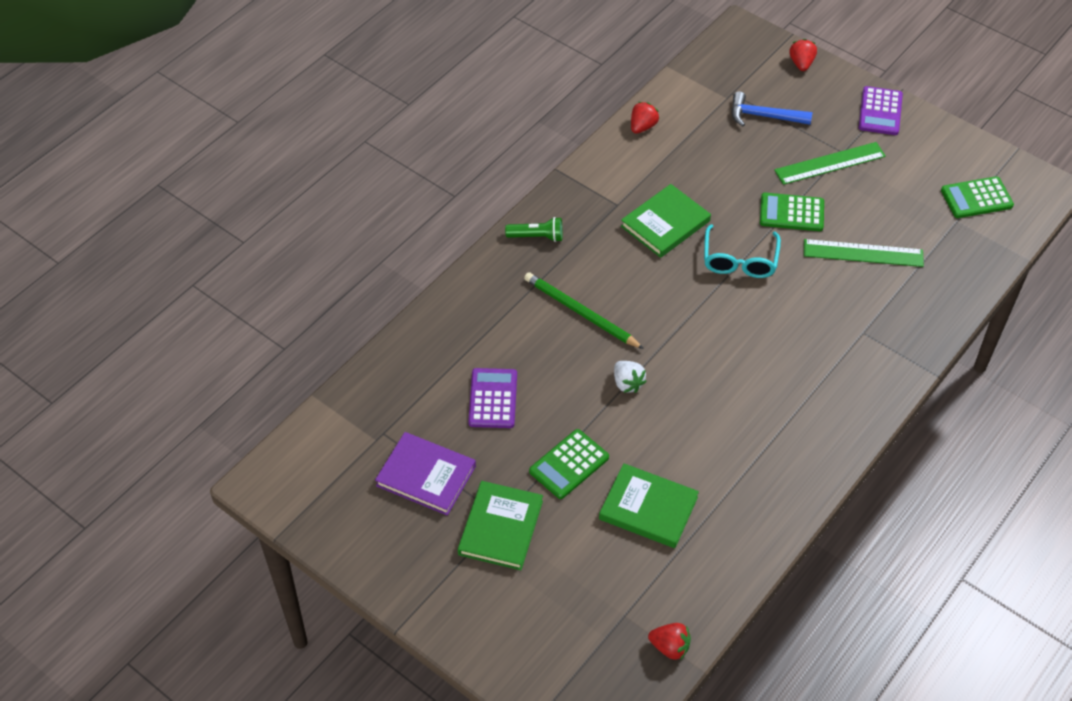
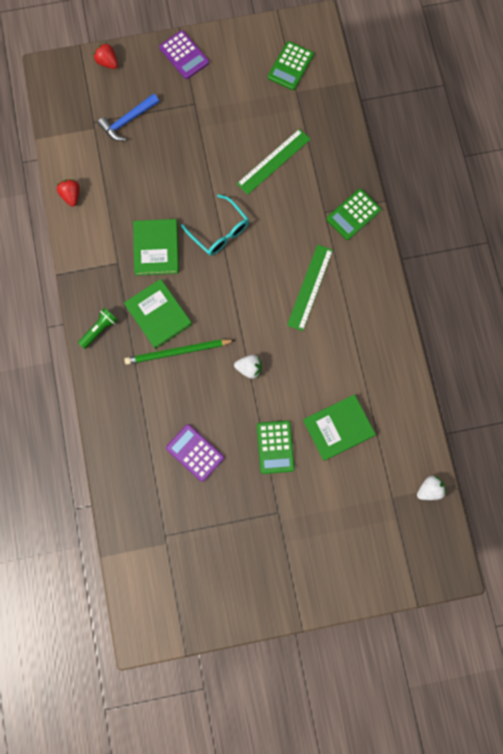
camera: 50 degrees left, 25 degrees up
(426, 476) = (215, 534): purple book -> none
(501, 528) = (284, 519): green book -> green book (158, 314)
(670, 647) = (429, 489): red strawberry -> white strawberry
(791, 213) = (212, 172): green calculator -> green calculator (353, 214)
(830, 163) = (196, 118): green ruler -> green ruler (310, 287)

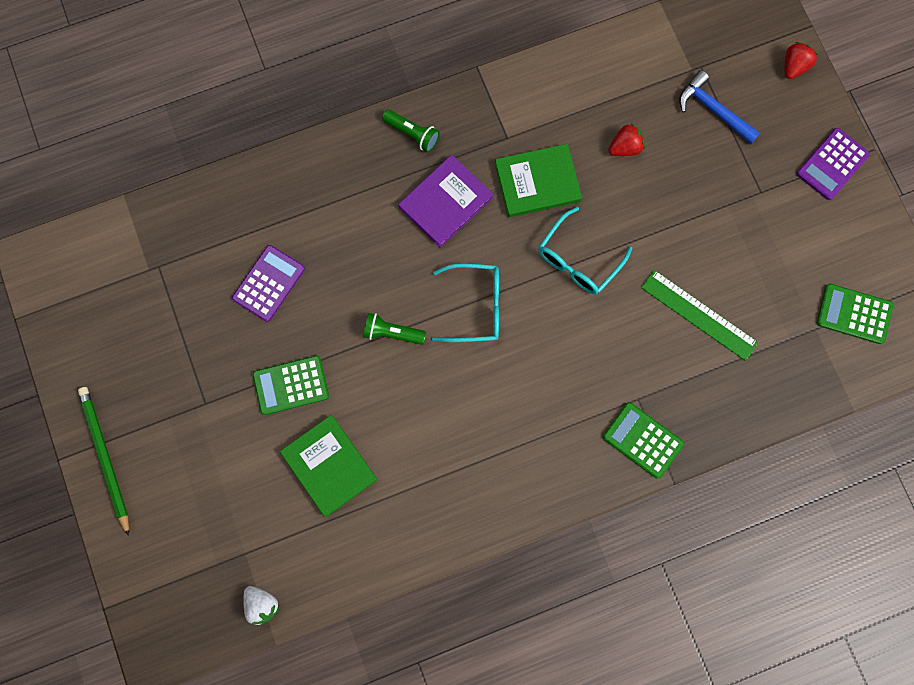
camera: 80 degrees right, 0 degrees up
(71, 196) = (589, 61): red strawberry -> red strawberry (625, 147)
(158, 314) = (445, 203): green book -> purple book
(177, 352) = (399, 237): green pencil -> green pencil (105, 457)
(240, 307) = (475, 306): none -> turquoise glasses
(249, 368) = (392, 333): white strawberry -> green flashlight
(310, 287) = (521, 396): green ruler -> none

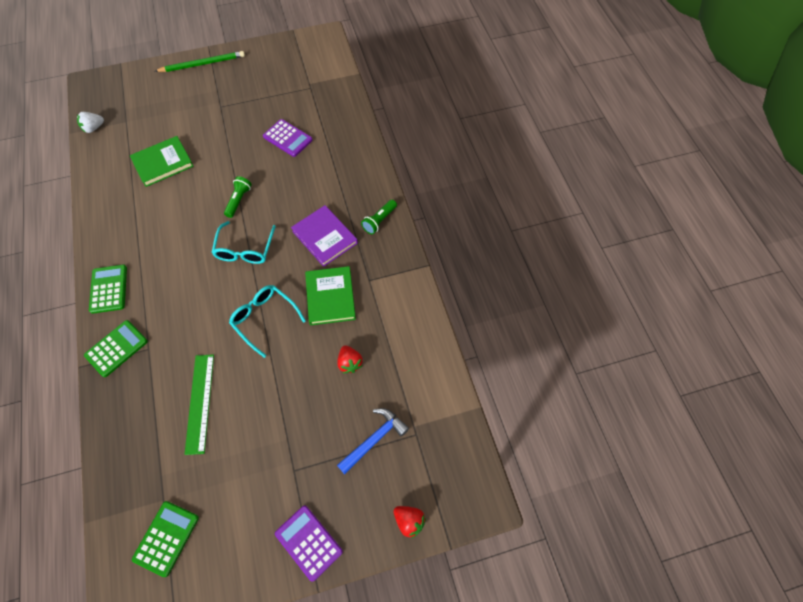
camera: 95 degrees right, 15 degrees down
(291, 385) = (219, 146): green calculator -> green calculator (109, 289)
(699, 315) = (200, 402): green ruler -> green ruler turned 45 degrees counterclockwise

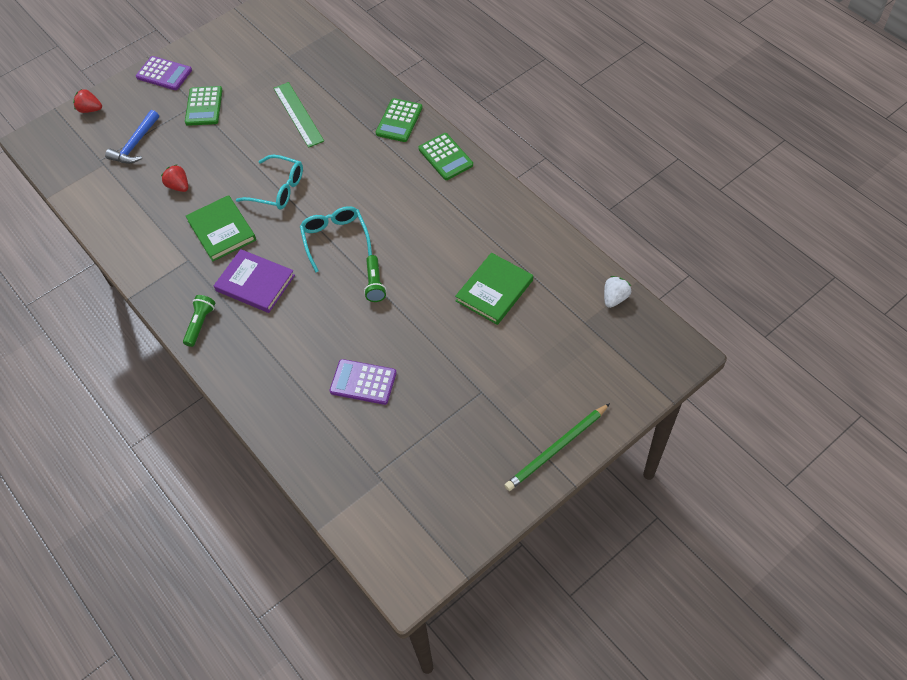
camera: 160 degrees right, 5 degrees down
(166, 538) = (271, 41): green calculator -> green calculator (204, 106)

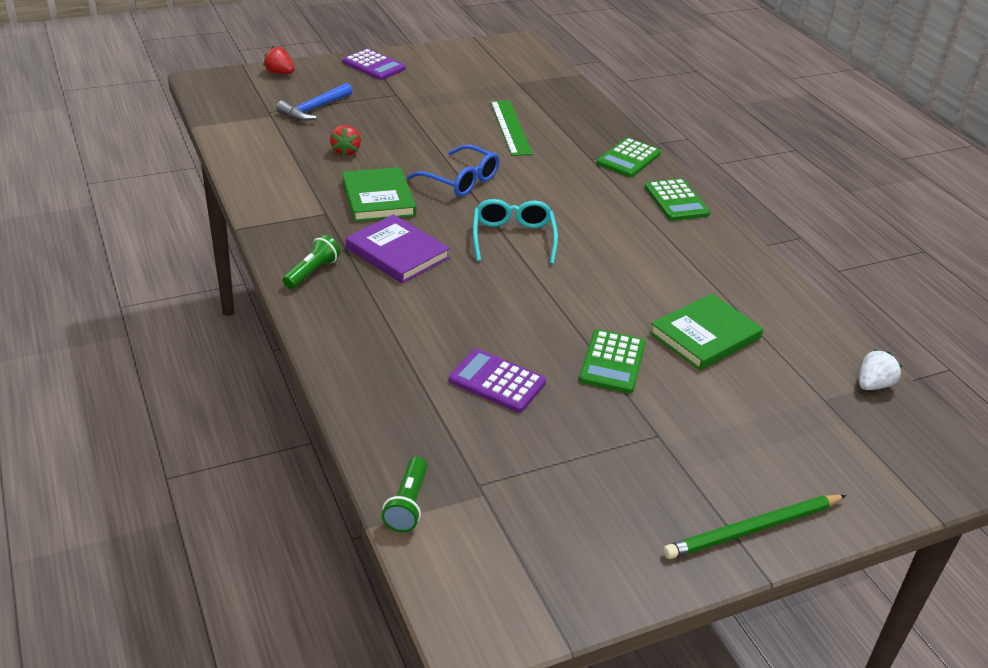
camera: 10 degrees right, 20 degrees down
(178, 186) = (346, 151): red strawberry -> red strawberry turned 150 degrees counterclockwise
(204, 106) = (405, 98): green calculator -> green calculator (612, 362)
(278, 189) = (461, 180): turquoise glasses -> blue glasses
(375, 284) = (548, 290): green flashlight -> green flashlight (407, 504)

